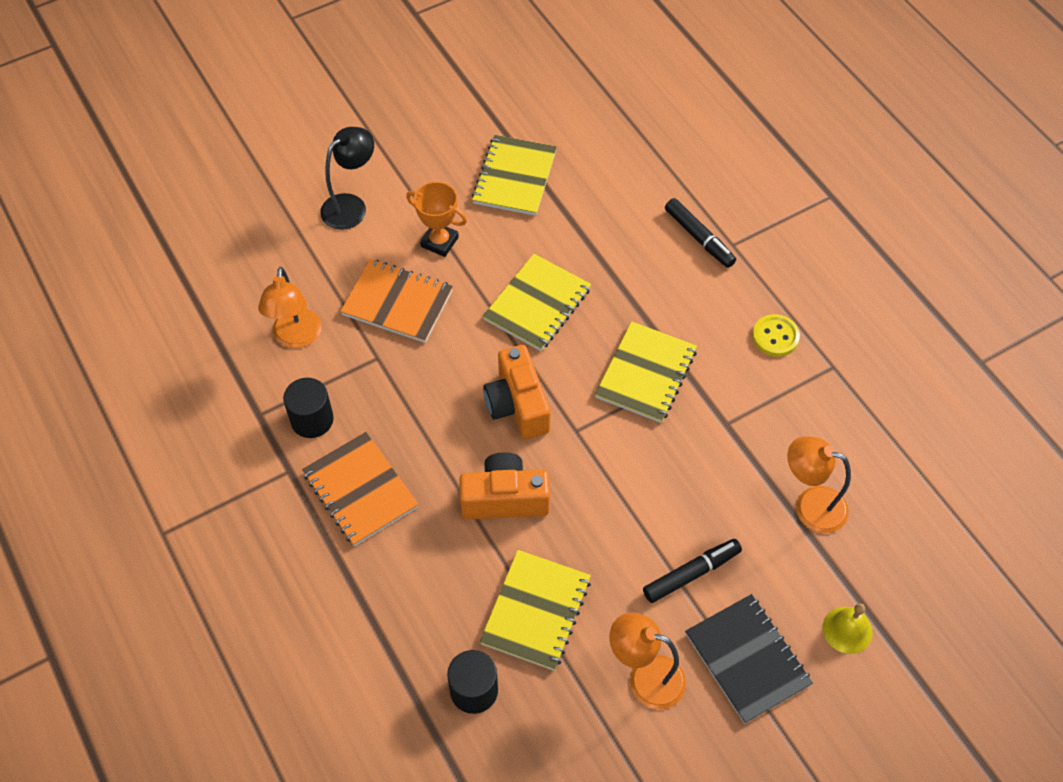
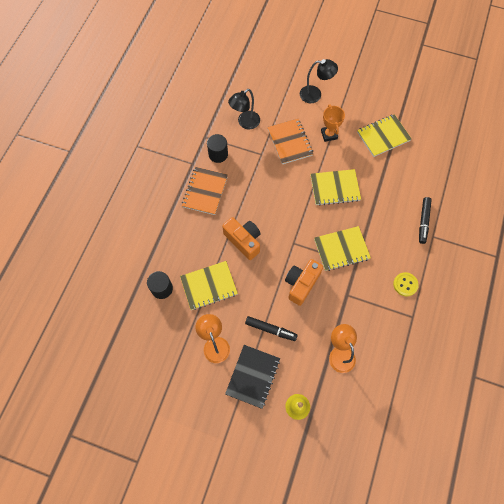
camera: 50 degrees right, 10 degrees up
(296, 338) = (245, 123): orange lamp -> black lamp
(517, 405) = (285, 215): orange camera -> orange camera (301, 284)

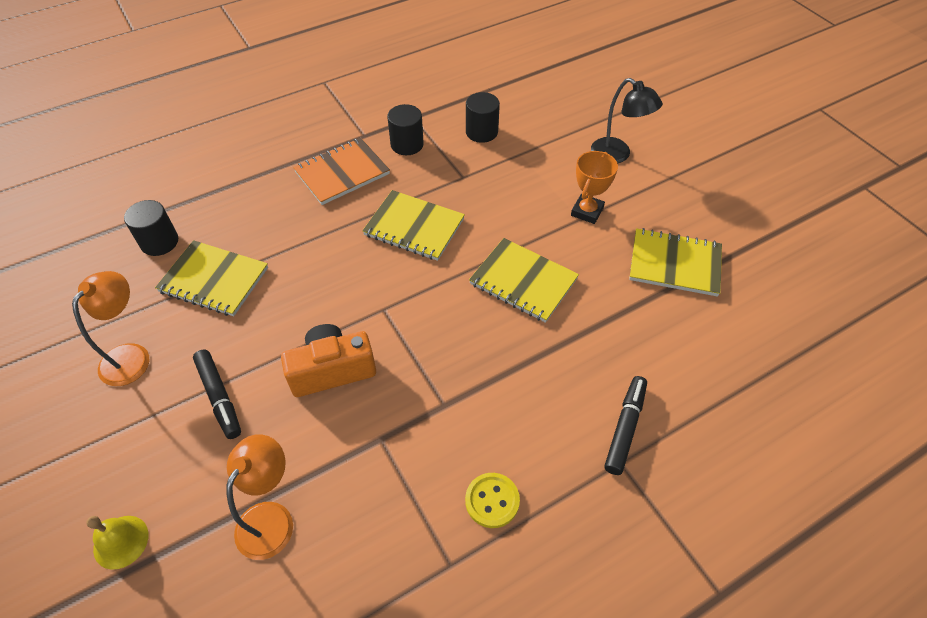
camera: 40 degrees right, 15 degrees down
(243, 241) = (321, 259): orange camera -> none
(245, 123) = (481, 132): black lamp -> black cylinder
(253, 376) = (121, 440): black notebook -> none
(290, 142) = (518, 187): orange notebook -> none
(341, 249) = (444, 368): yellow notebook -> yellow notebook (414, 227)
(423, 222) = (625, 428): black marker -> black marker turned 150 degrees clockwise

